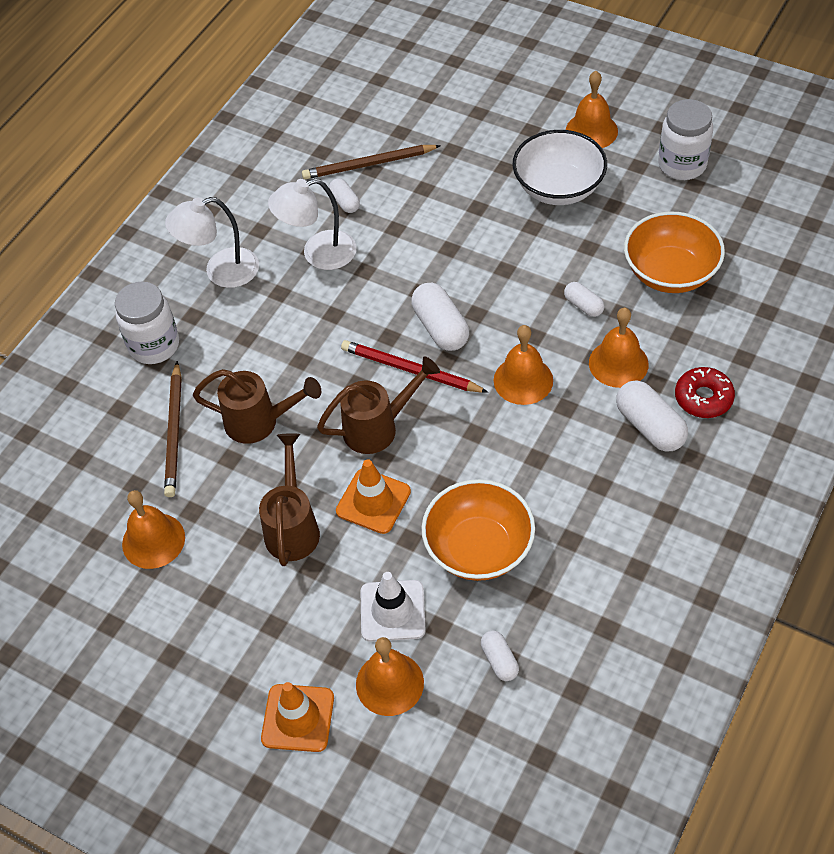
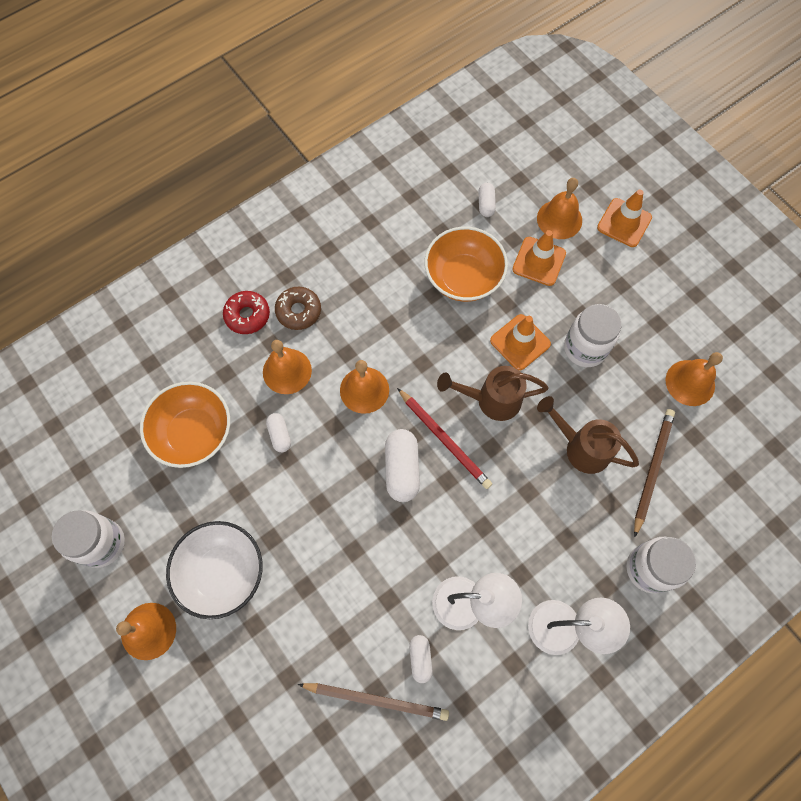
camera: 160 degrees left, 15 degrees up
(292, 527) = (585, 348): brown watering can -> white jar
(392, 611) = (539, 261): white traffic cone -> orange traffic cone
(649, 426) = (298, 311): white capsule -> brown donut

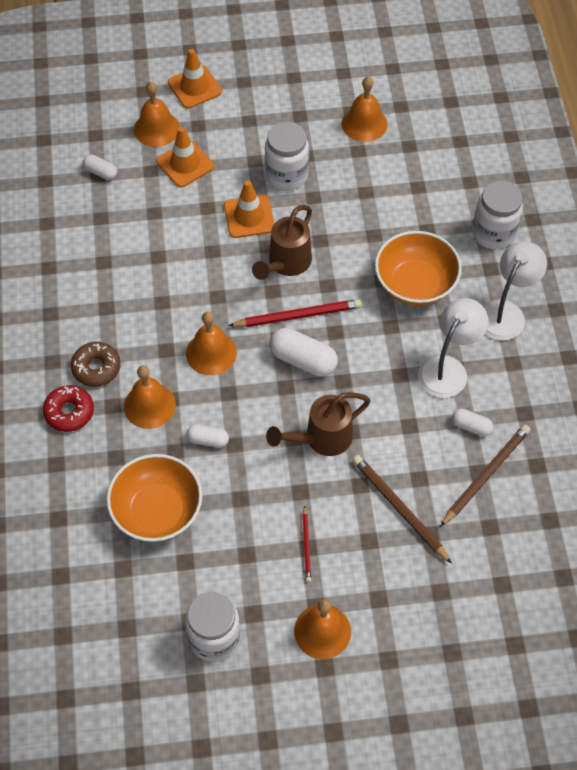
camera: 60 degrees left, 10 degrees down
(222, 573) = (306, 545): white bowl -> red pencil
(463, 277) = (159, 225): orange bowl -> orange bowl (415, 284)
(581, 447) = (369, 224): brown watering can -> brown watering can (322, 439)
(652, 469) = (418, 188): brown pencil -> brown pencil (399, 509)

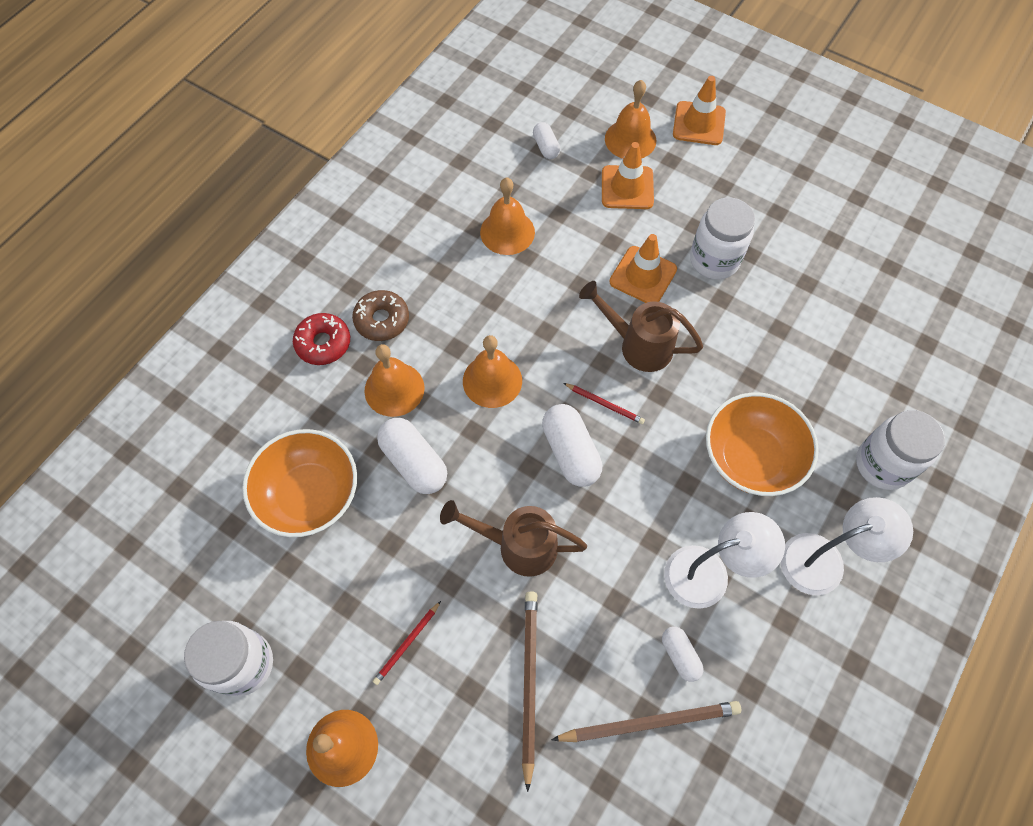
camera: 40 degrees right, 5 degrees up
(208, 440) = (414, 462): white capsule -> white capsule, size x1.75
(286, 264) = (638, 345): brown watering can -> brown watering can turned 45 degrees clockwise
(298, 315) = (604, 404): red pencil -> red pencil, size x0.55
(364, 123) = (837, 260): orange bell -> orange bell (507, 232)

